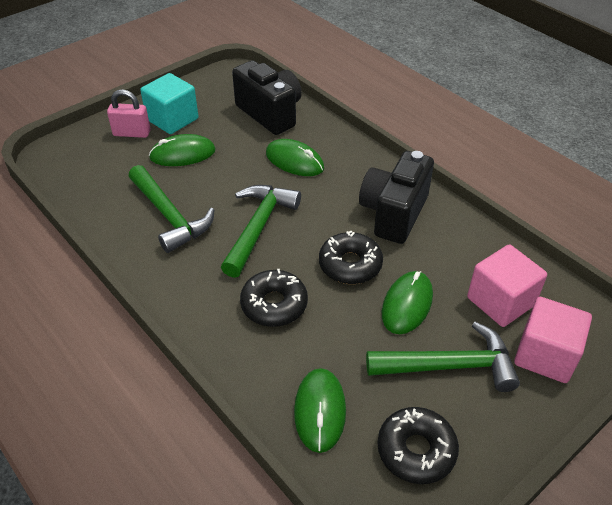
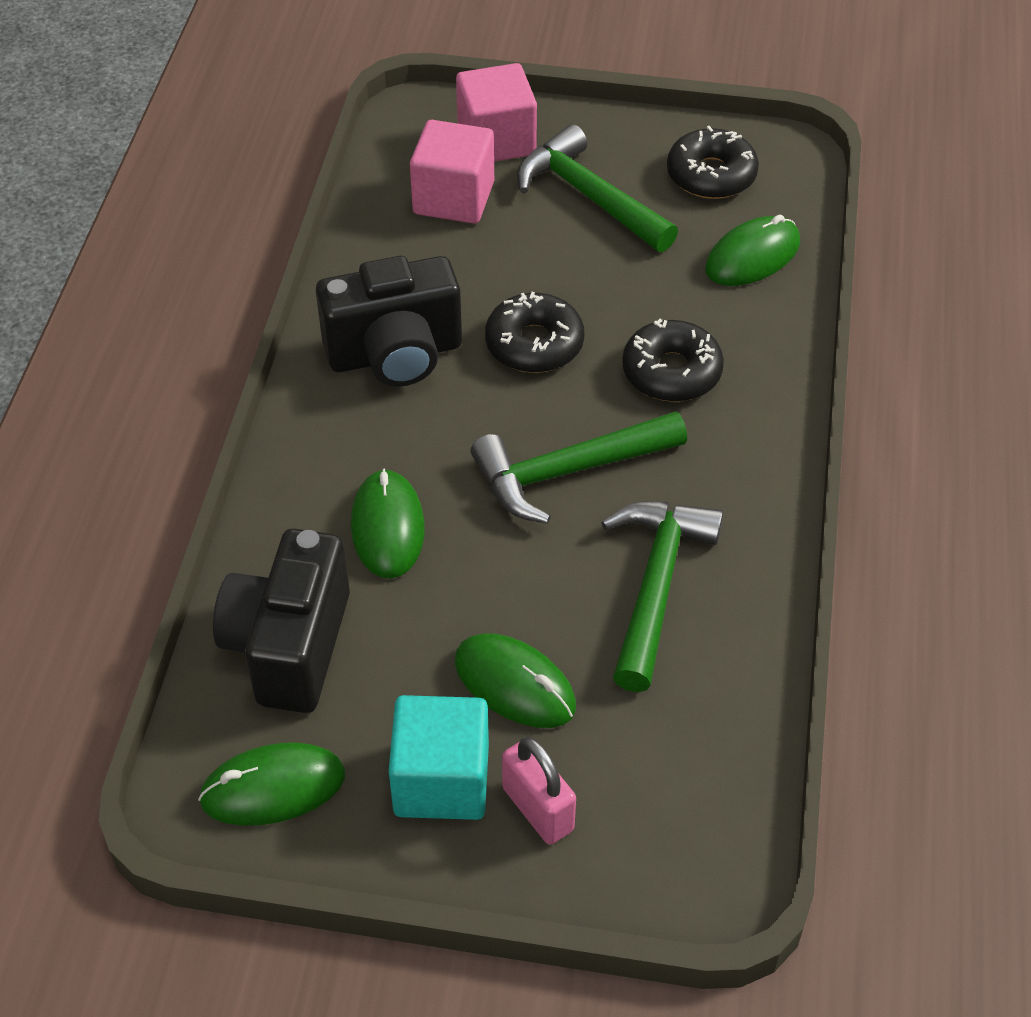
camera: 130 degrees left, 5 degrees up
(407, 304) = (542, 265): green mouse -> green mouse (273, 788)

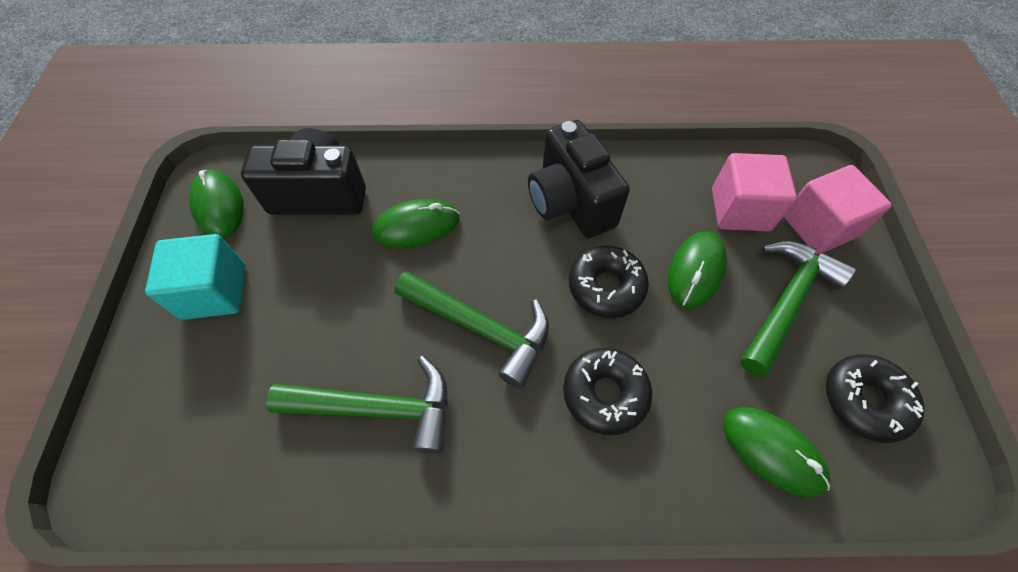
camera: 80 degrees right, 10 degrees up
(514, 684) = (288, 323): green mouse -> green mouse (696, 271)
(538, 809) = (185, 353): pink padlock -> none
(567, 472) = (481, 328): green hammer -> green hammer turned 150 degrees clockwise

